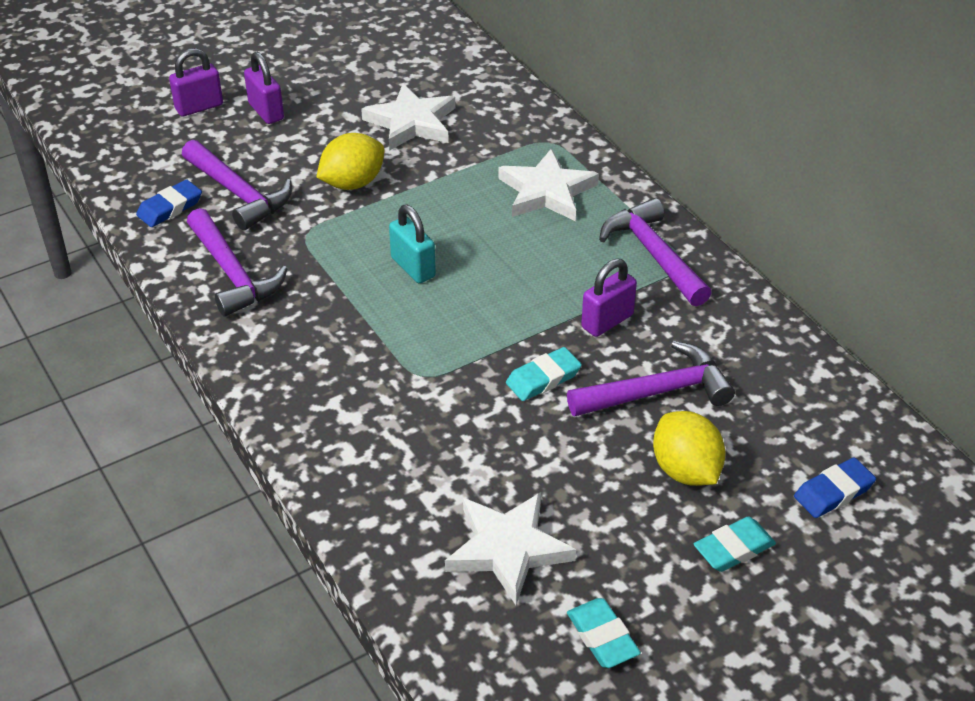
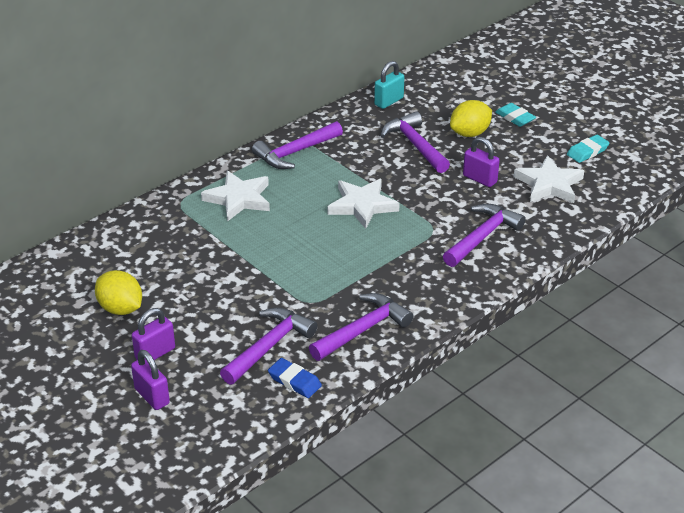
camera: 100 degrees left, 5 degrees down
(352, 183) = (245, 289): yellow lemon -> yellow lemon (120, 308)
(387, 429) = (482, 237): none -> purple hammer
(411, 122) = (163, 271): white star -> white star (362, 205)
(413, 267) = (333, 247): turquoise padlock -> turquoise padlock (389, 101)
(543, 378) = (419, 184): turquoise eraser -> none
(607, 321) = (362, 165): purple padlock -> purple padlock (480, 179)
(833, 492) = (465, 91): blue eraser -> none

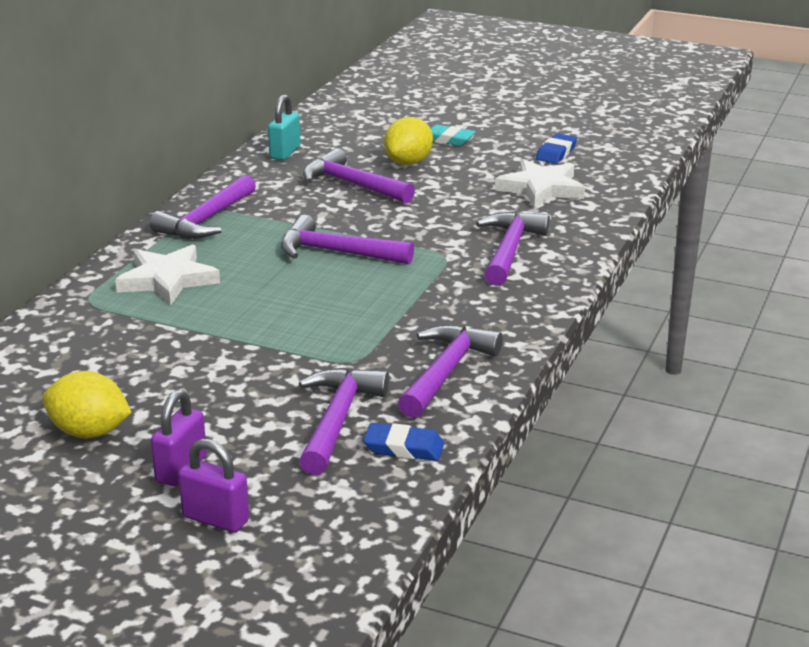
camera: 25 degrees left, 10 degrees down
(362, 205) = (337, 252): white star -> purple hammer
(480, 179) = (457, 199): purple padlock -> none
(587, 151) = (556, 153): turquoise eraser -> blue eraser

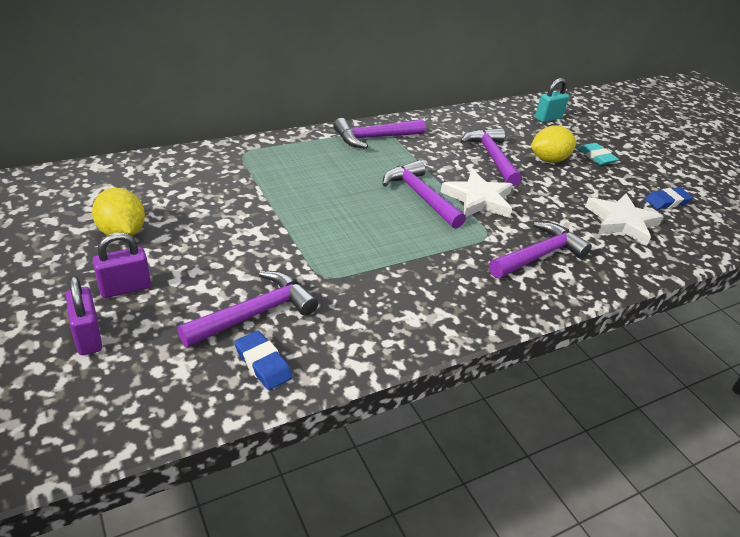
camera: 35 degrees right, 10 degrees up
(168, 280) = (301, 162): white star -> white star (478, 199)
(285, 152) = (478, 119): turquoise padlock -> turquoise padlock (548, 118)
(446, 372) = (370, 322): purple hammer -> none

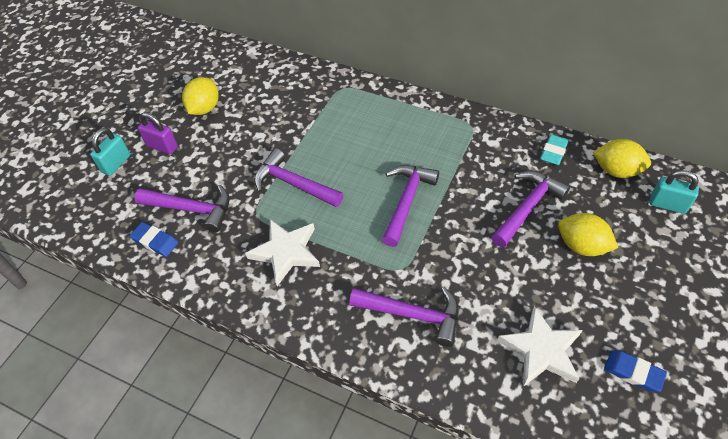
camera: 60 degrees right, 15 degrees up
(88, 337) = (116, 164): purple padlock -> turquoise padlock
(263, 363) = (155, 241): blue eraser -> blue eraser turned 75 degrees counterclockwise
(374, 138) = (454, 128): purple hammer -> purple hammer (293, 184)
(478, 199) = (448, 235): white star -> white star (286, 252)
(500, 115) = (616, 170): none -> yellow lemon
(596, 157) = (643, 277): turquoise eraser -> turquoise eraser (553, 152)

